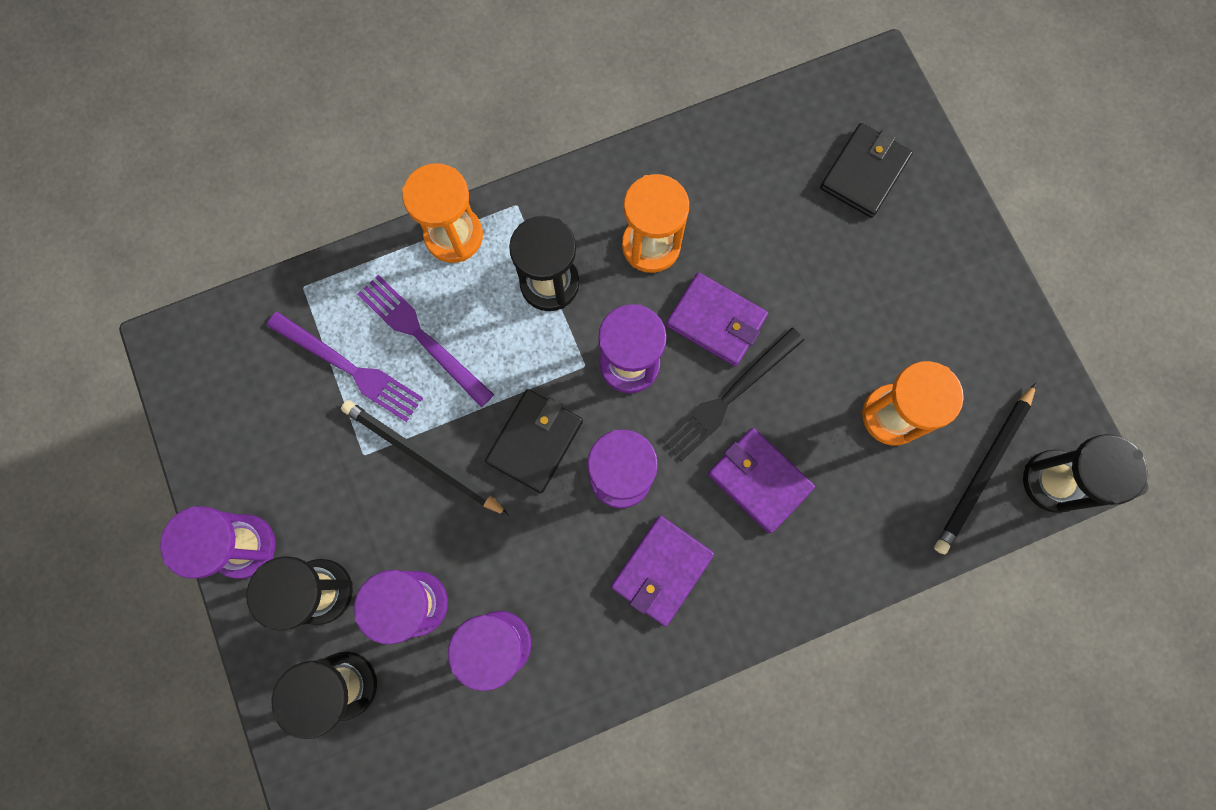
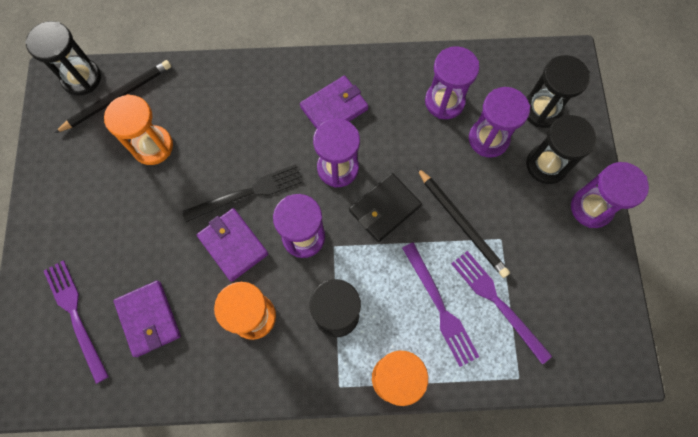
camera: 160 degrees left, 5 degrees down
(759, 480) = (253, 137): purple wallet -> purple wallet (148, 319)
(864, 173) = (76, 316): black wallet -> purple fork

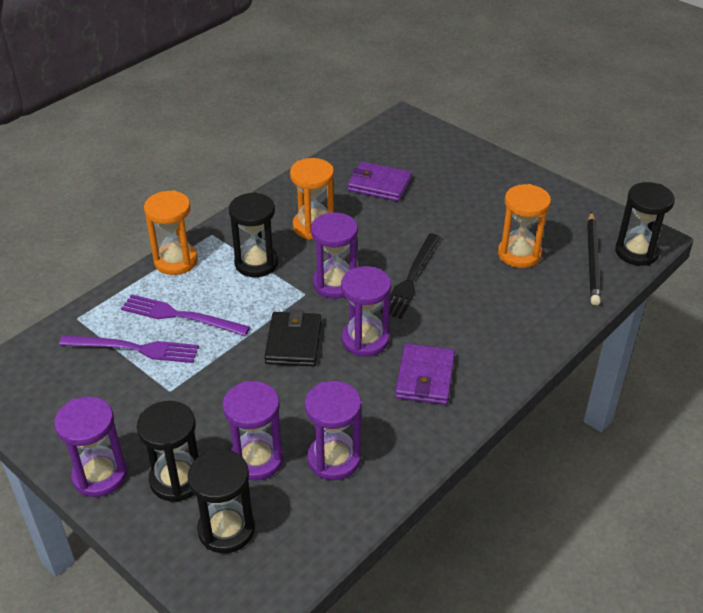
camera: 135 degrees right, 30 degrees down
(76, 316) = (424, 159): purple fork -> none
(233, 245) = (378, 247): purple wallet -> none
(462, 223) = (216, 377): black pencil -> none

